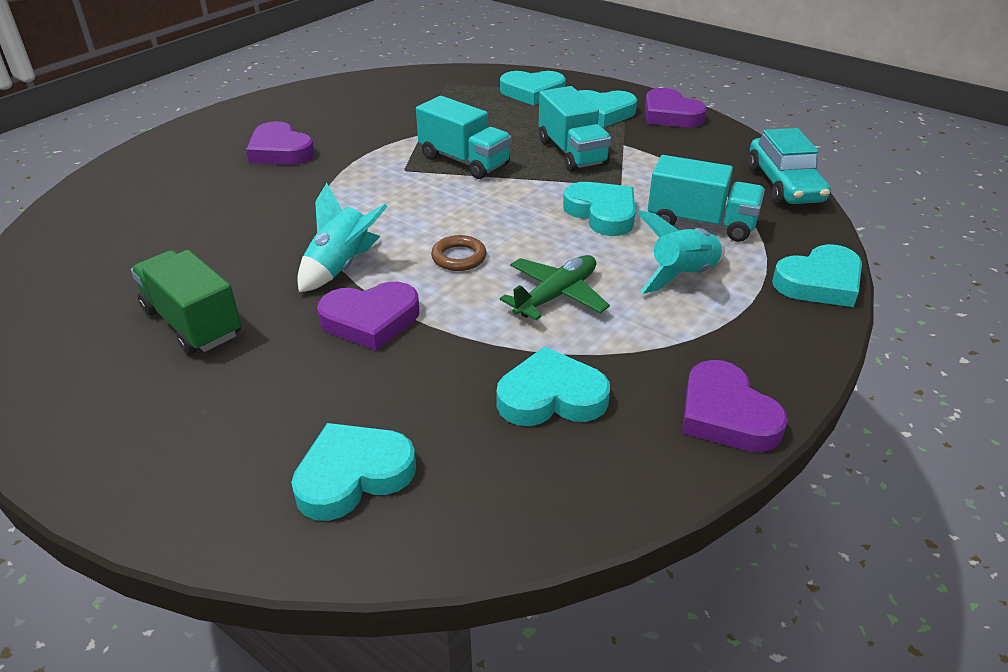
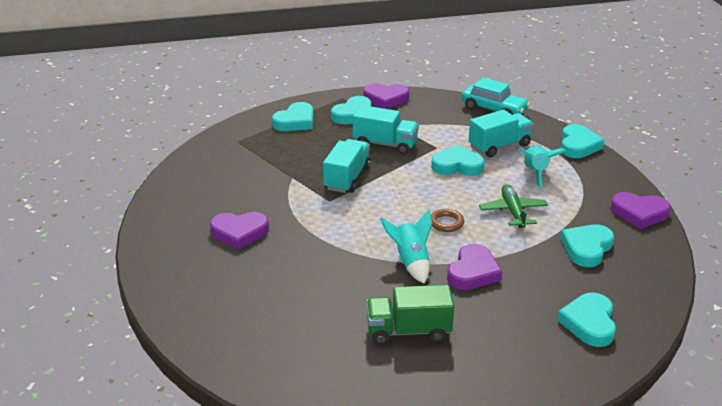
camera: 50 degrees left, 5 degrees down
(464, 161) = (347, 178): turquoise truck -> turquoise truck turned 60 degrees counterclockwise

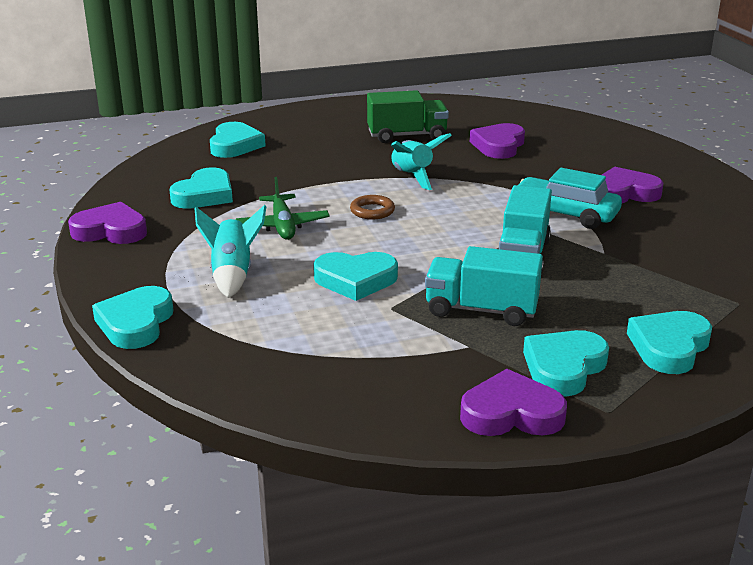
camera: 175 degrees right, 5 degrees down
(473, 272) = (343, 172): purple heart -> purple heart (498, 146)
(494, 109) = (271, 396): turquoise car -> turquoise car (564, 214)
(499, 146) = (279, 315): turquoise truck -> none

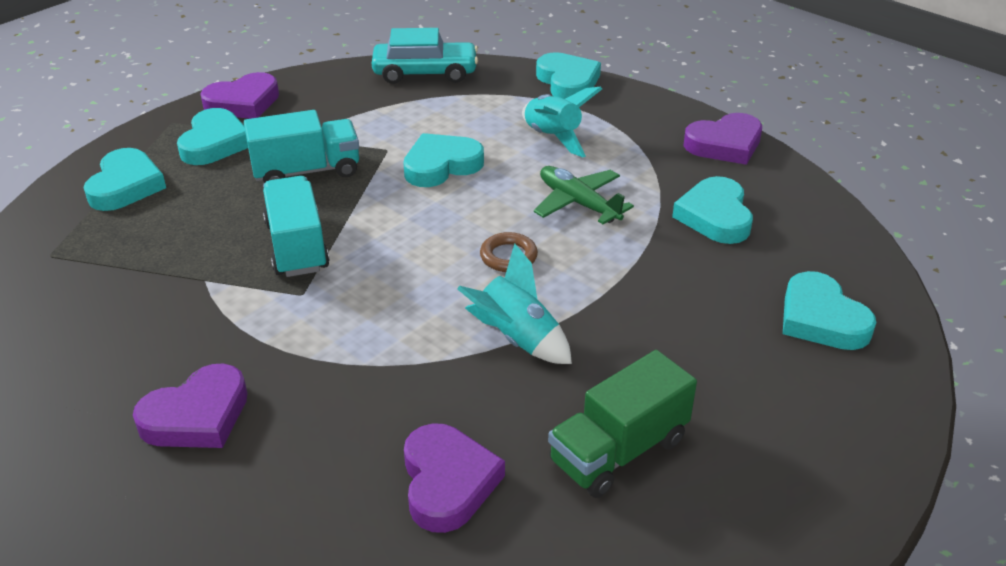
camera: 150 degrees right, 10 degrees up
(564, 214) = (272, 334): turquoise car -> turquoise car (425, 73)

